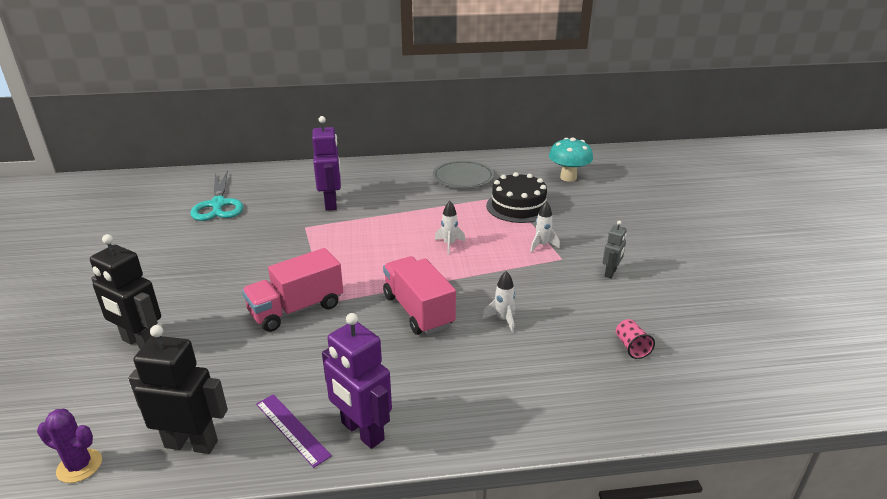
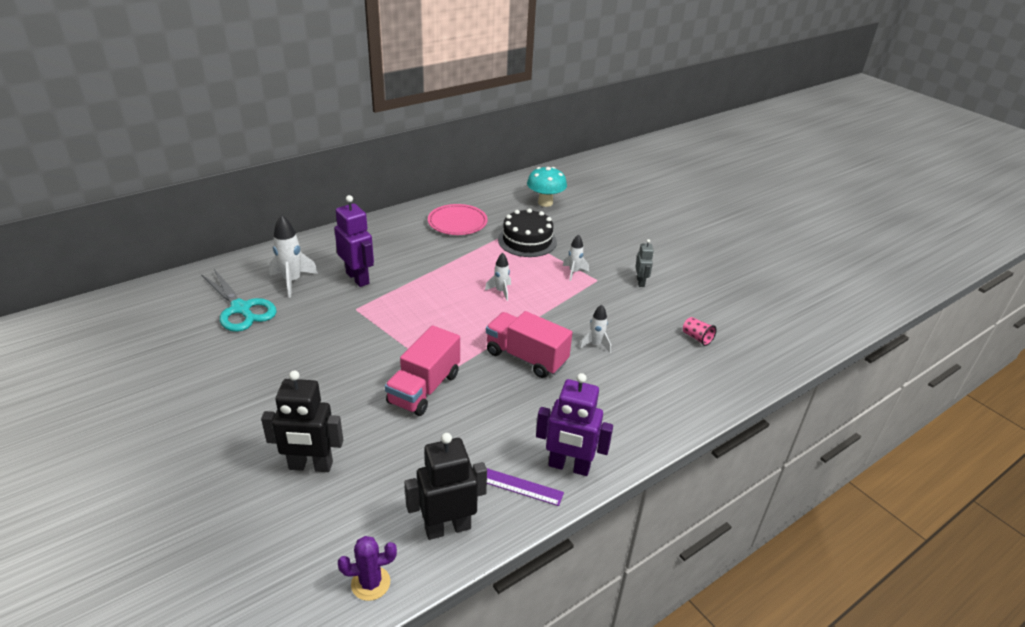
camera: 30 degrees left, 5 degrees up
(277, 193) = (292, 281): none -> white rocket
(463, 178) = (457, 223): grey plate -> pink plate

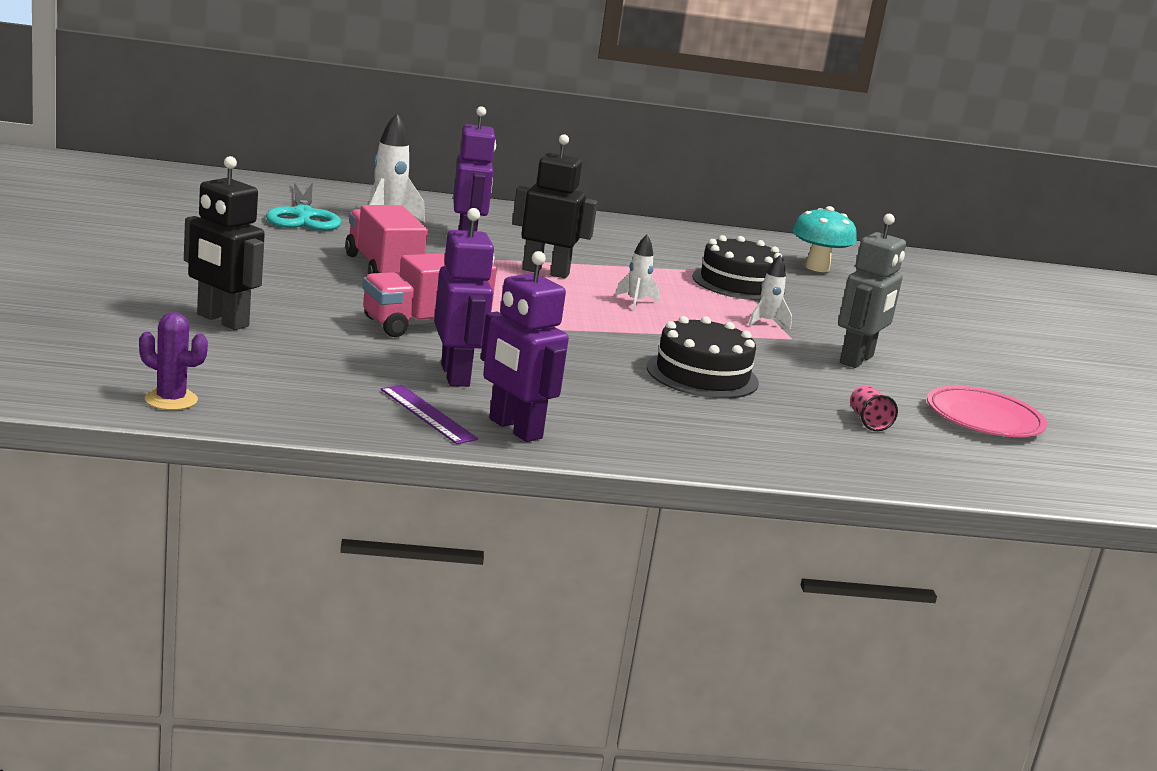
camera: 30 degrees right, 15 degrees down
(447, 528) = (304, 405): black robot -> black robot (545, 272)
(457, 223) = (661, 244): pink plate -> pink plate (984, 419)
(490, 432) = (455, 375): none -> purple robot
(526, 357) = (589, 350): pink truck -> pink truck (383, 269)
(595, 344) = (702, 375): white rocket -> black cake
(640, 282) = (857, 360): grey robot -> grey robot, size x1.81

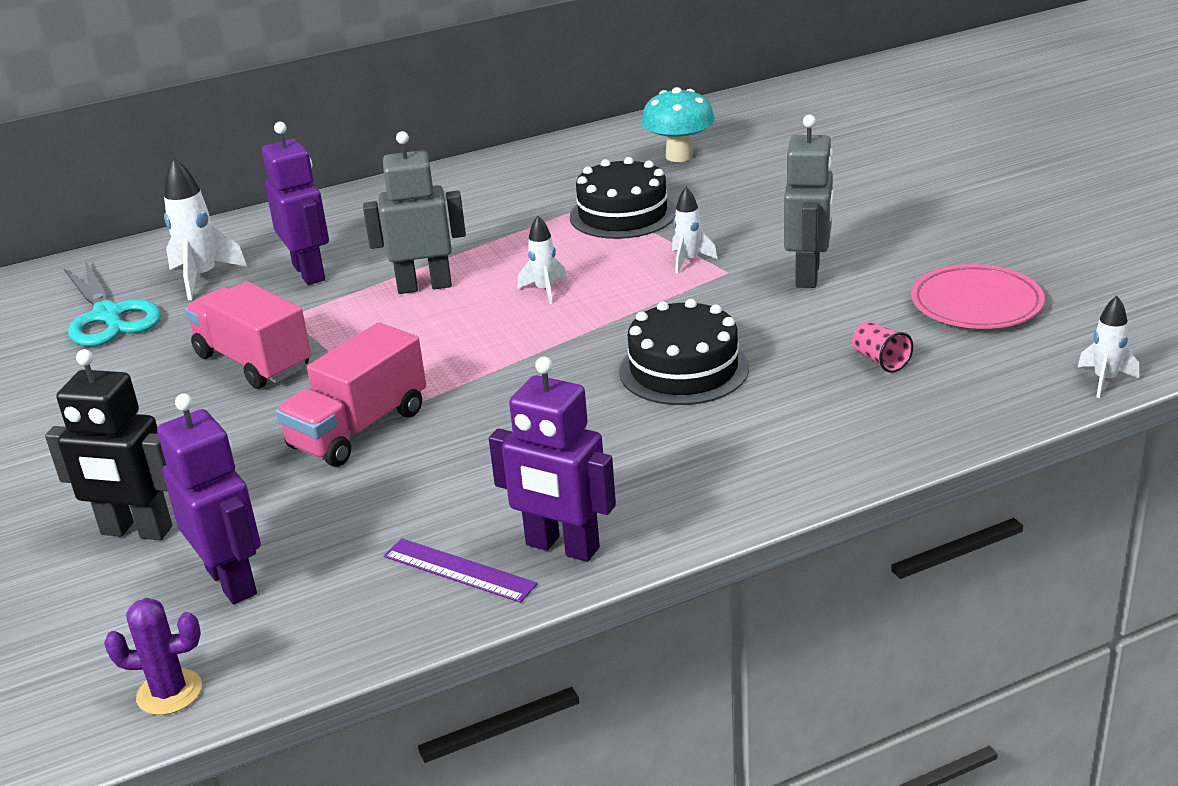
camera: 15 degrees left, 10 degrees up
(455, 375) = (445, 494): purple robot -> purple robot (232, 581)
(545, 272) = (424, 286): black robot -> grey robot
(1051, 493) = (1104, 380): none -> white rocket

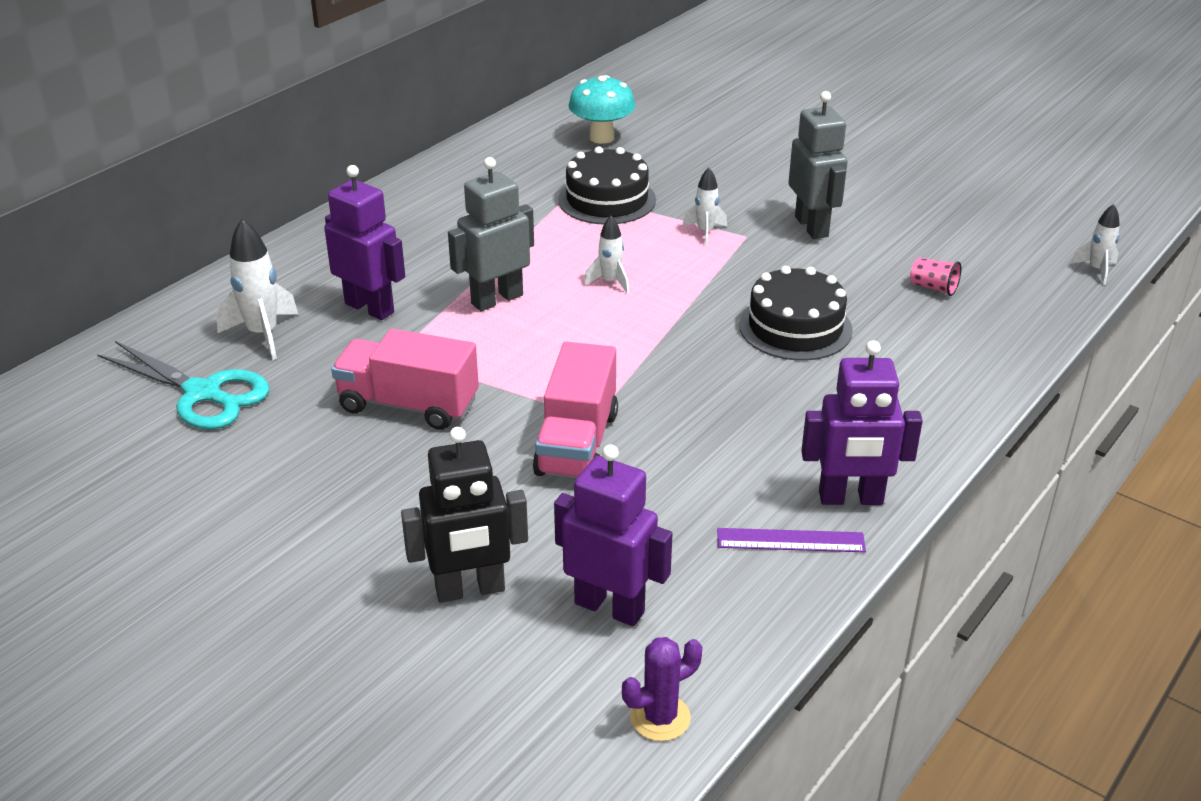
camera: 30 degrees left, 5 degrees up
(976, 304) = (957, 227): pink plate -> none

